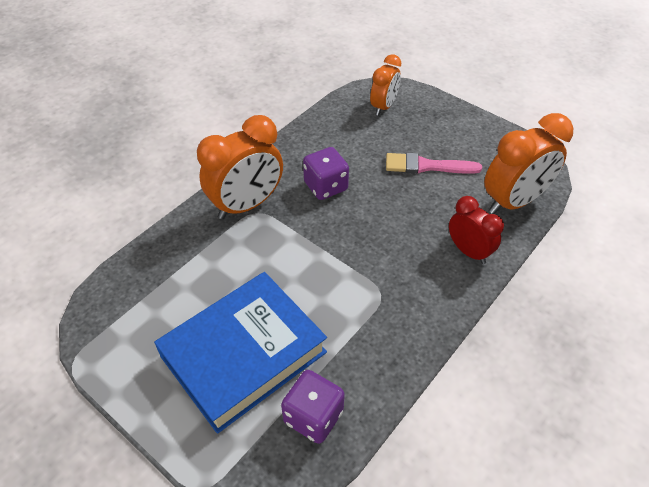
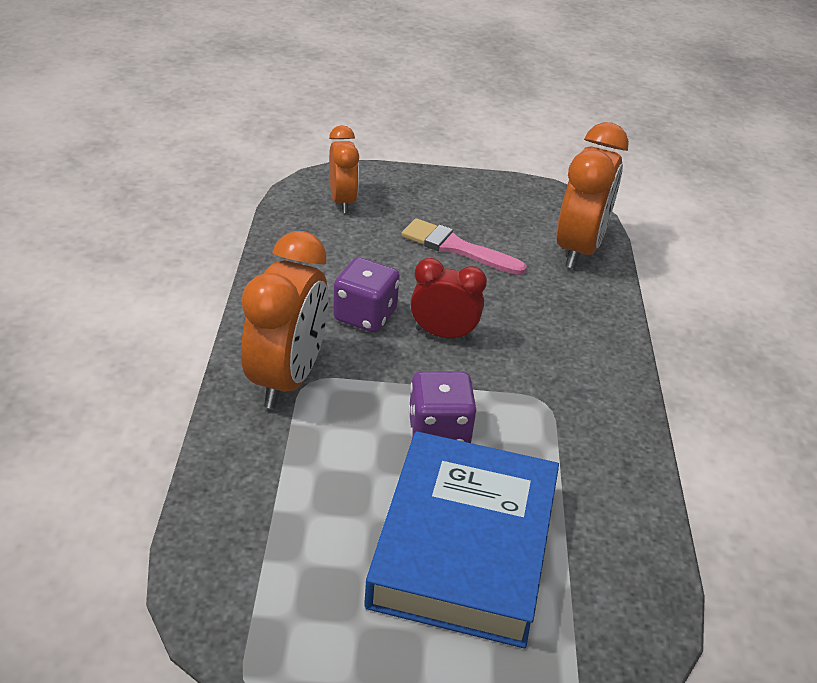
camera: 40 degrees left, 10 degrees down
(313, 416) = (606, 564): purple dice -> purple dice (439, 431)
(426, 166) = (456, 248): pink brush -> pink brush turned 60 degrees clockwise
(468, 251) = (586, 317): red clock -> red clock (443, 334)

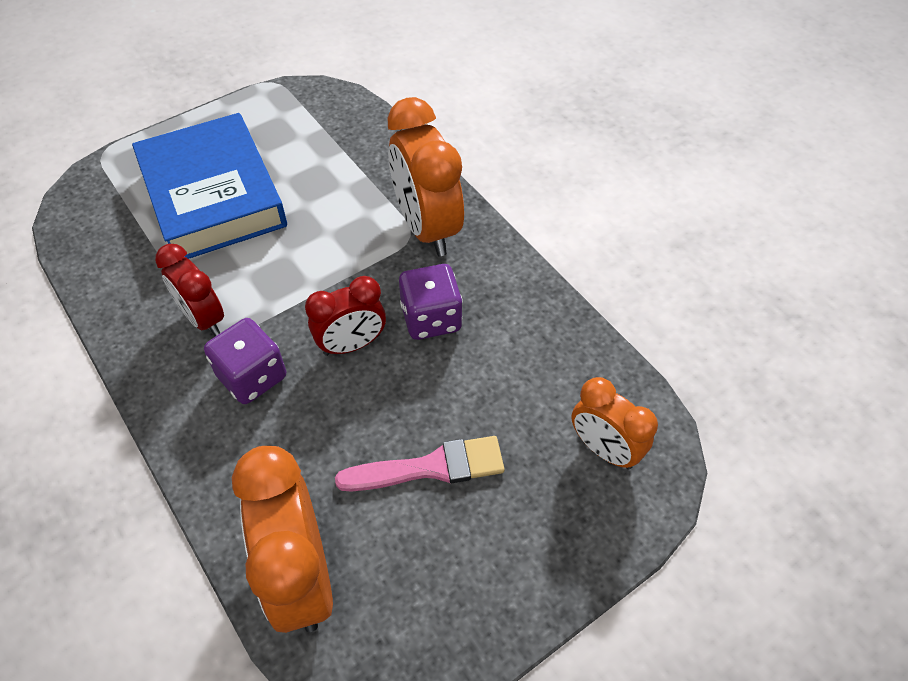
camera: 145 degrees right, 15 degrees up
(439, 431) = (286, 257): purple dice -> purple dice (252, 376)
(553, 423) = (203, 318): none -> red clock

